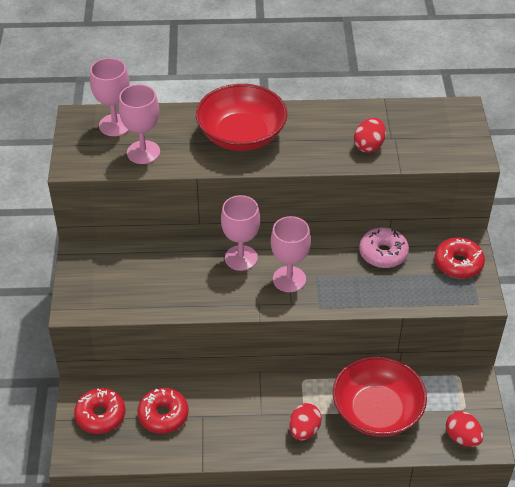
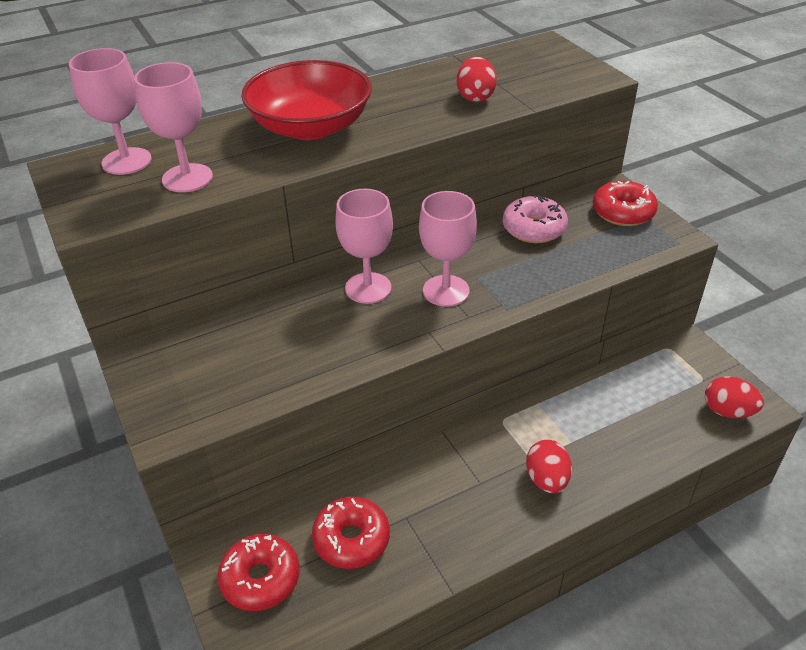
camera: 25 degrees left, 5 degrees down
(377, 411) = (613, 421): red bowl -> none

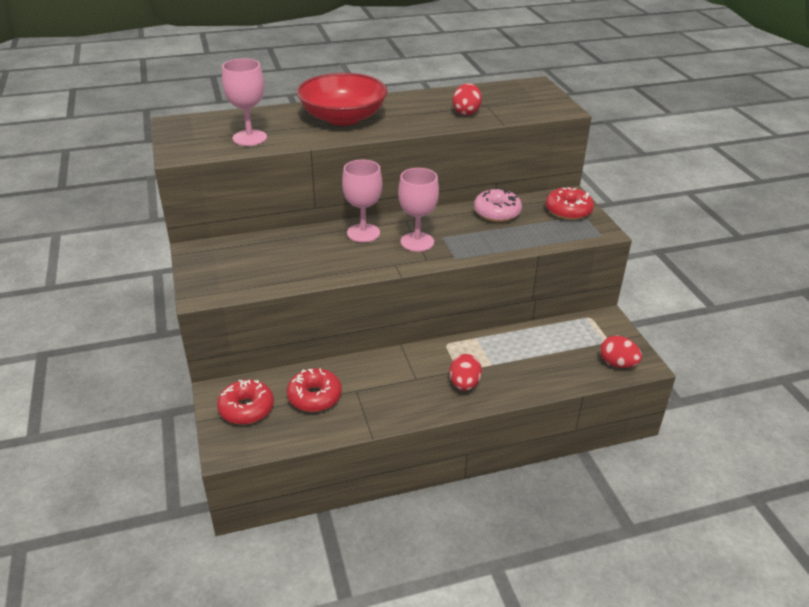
camera: 10 degrees right, 5 degrees down
(126, 161) = (214, 124): pink goblet -> none

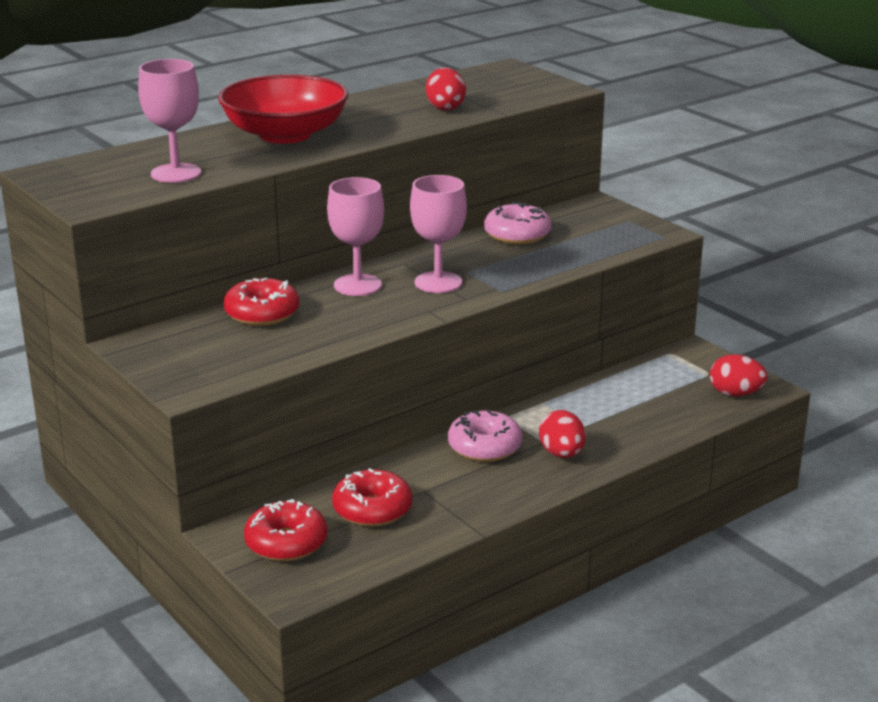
camera: 20 degrees left, 10 degrees down
(416, 365) = (484, 447): none -> pink donut
(568, 211) = (605, 218): red donut -> red donut (262, 314)

